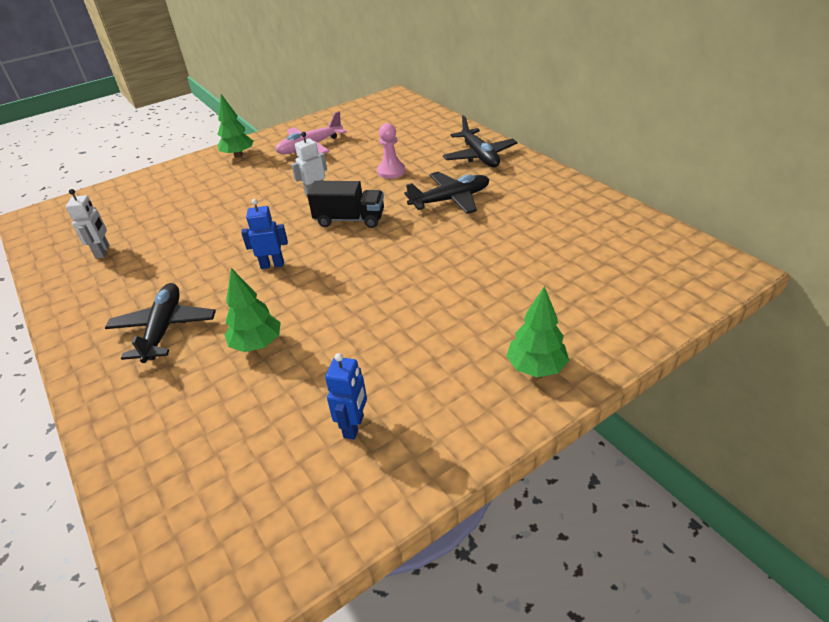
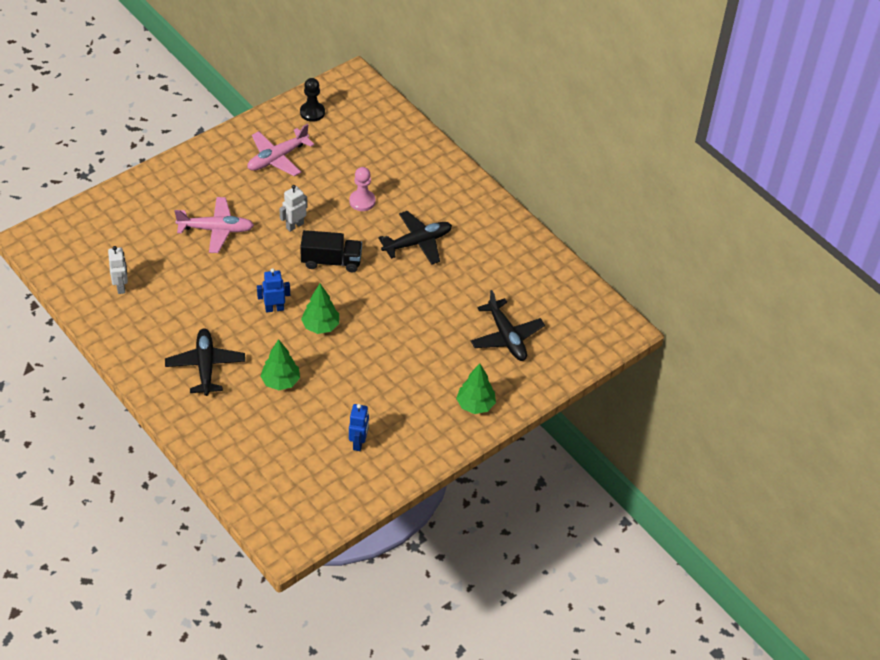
camera: 10 degrees left, 10 degrees up
(230, 200) = (216, 230): none -> pink plane
(238, 155) = (206, 165): green tree -> green tree (320, 326)
(351, 117) = (312, 112): none -> black pawn
(479, 156) = (444, 186): black plane -> black plane (506, 337)

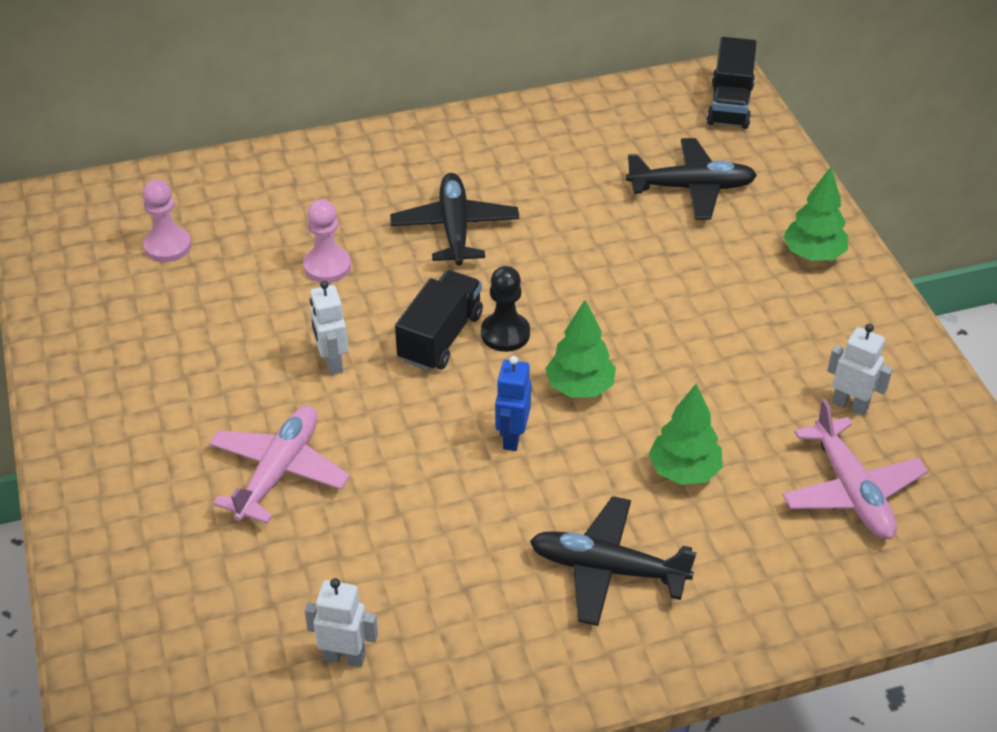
camera: 65 degrees left, 5 degrees down
(277, 158) = (156, 344): pink plane -> pink plane (851, 491)
(312, 112) = (80, 273): black pawn -> black pawn (505, 334)
(347, 136) = (168, 246): none -> pink pawn
(359, 443) = (850, 405): blue robot -> white robot
(598, 338) = (730, 104): none -> black truck

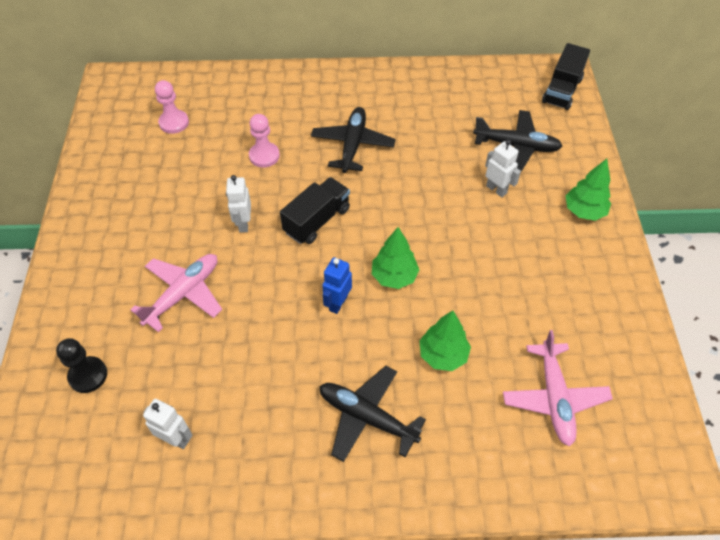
camera: 15 degrees right, 10 degrees up
(505, 334) = (359, 227): black pawn -> black pawn (88, 375)
(850, 405) = (574, 331): white robot -> white robot (496, 189)

